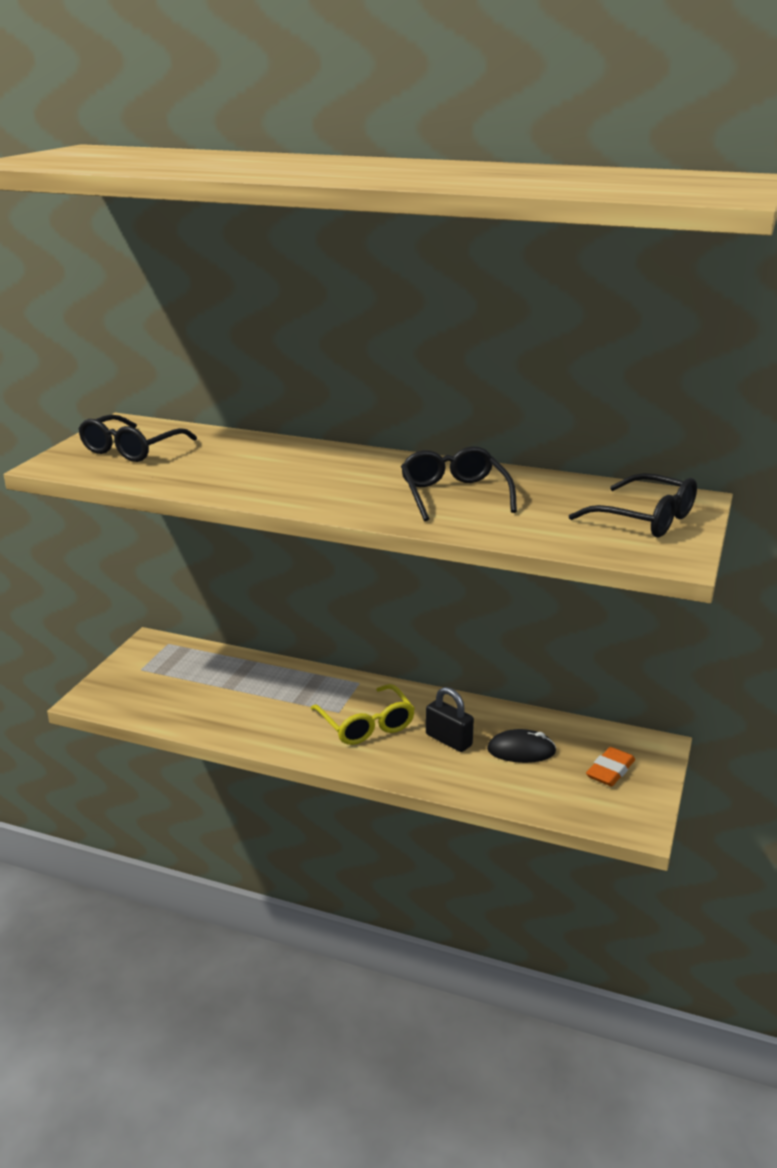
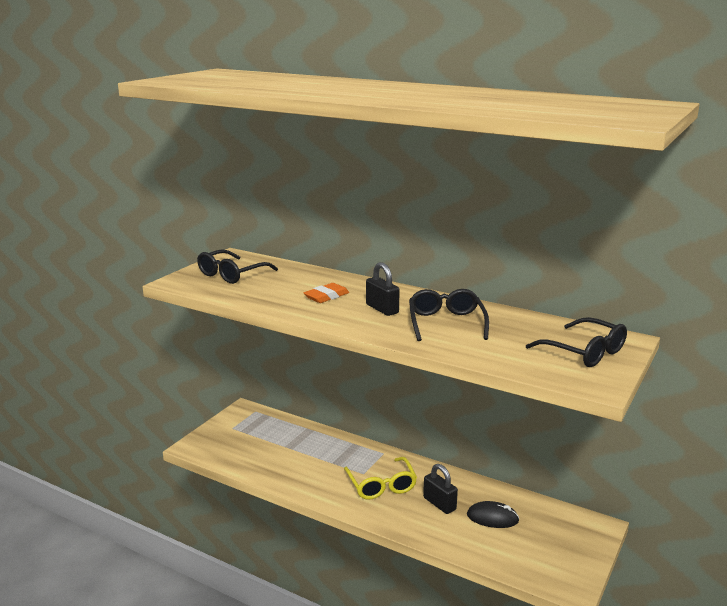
camera: 10 degrees right, 5 degrees down
(361, 482) = (382, 309): none -> black padlock
(610, 770) = (558, 541): orange eraser -> orange eraser (326, 296)

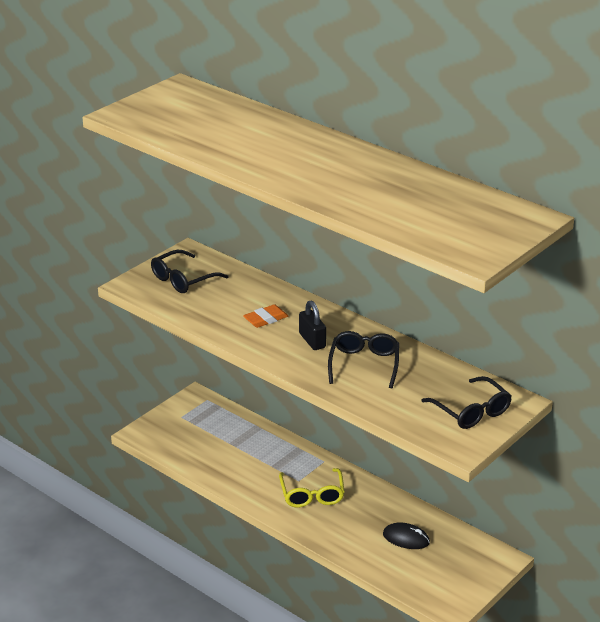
camera: 10 degrees right, 10 degrees up
(439, 504) = (361, 519): black padlock -> none

